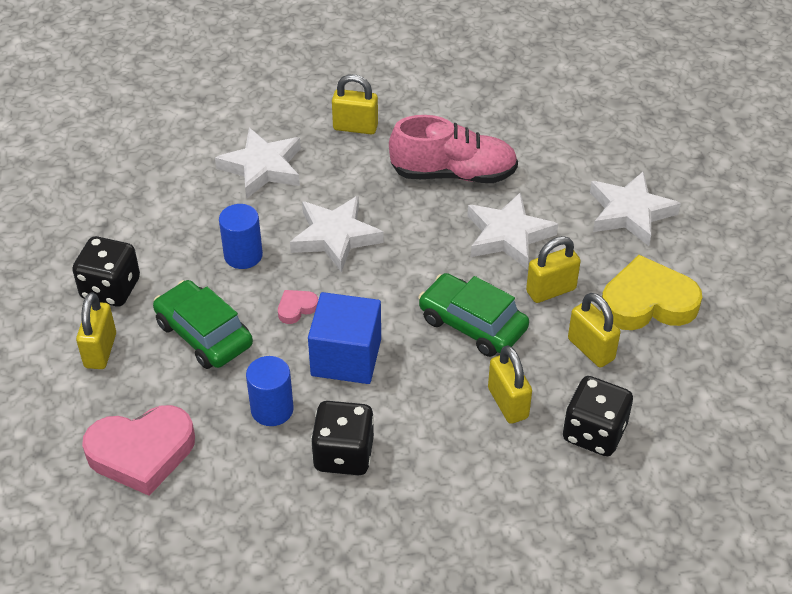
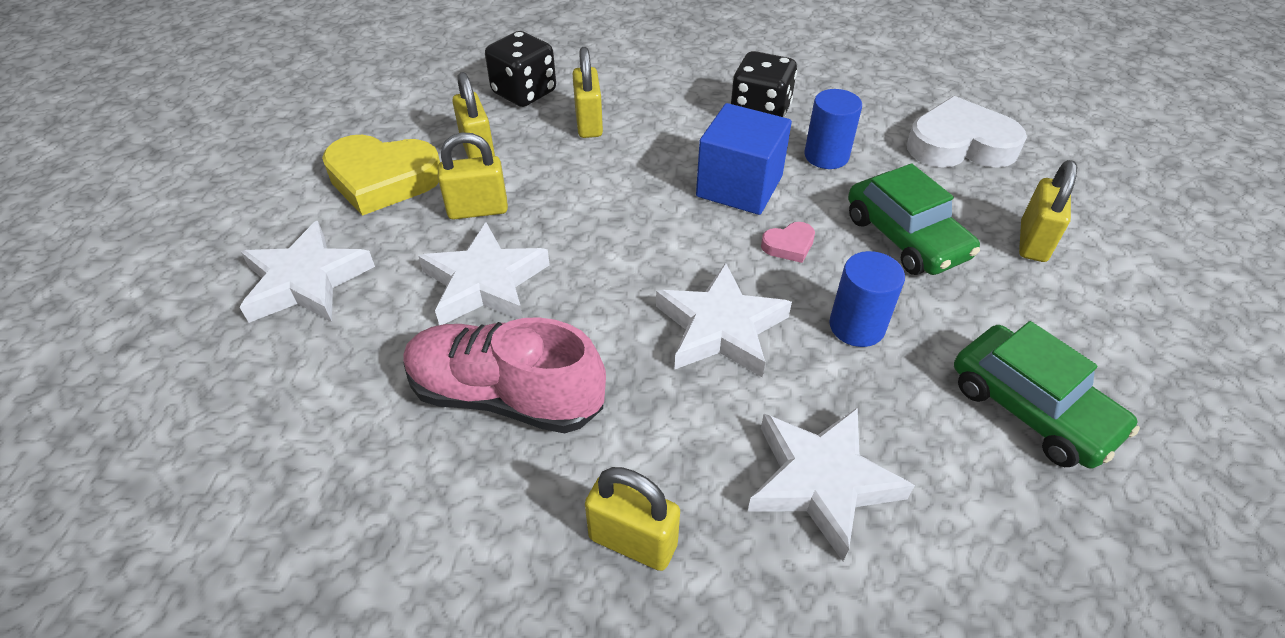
camera: 165 degrees left, 0 degrees up
(110, 289) = (1043, 315): black dice -> none
(142, 453) = (959, 144): pink heart -> white heart
(472, 324) = (587, 193): green car -> green car (1031, 408)

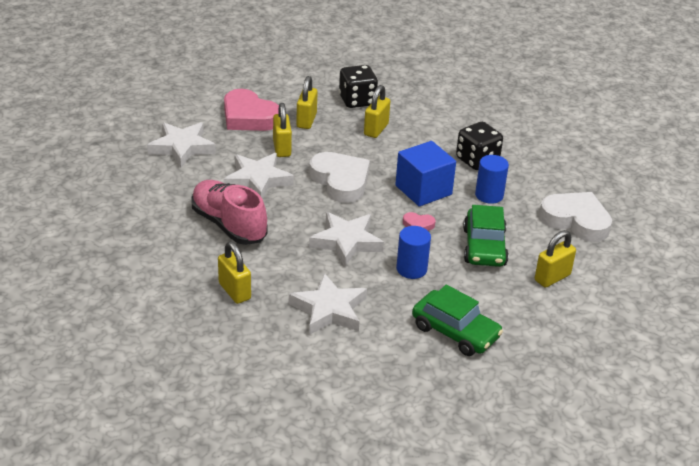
camera: 30 degrees right, 10 degrees down
(383, 179) = (249, 117): yellow heart -> pink heart
(478, 210) = (282, 148): yellow padlock -> yellow padlock turned 60 degrees clockwise
(614, 225) = (340, 181): none -> white heart
(1031, 408) = (455, 332): green car -> green car turned 45 degrees counterclockwise

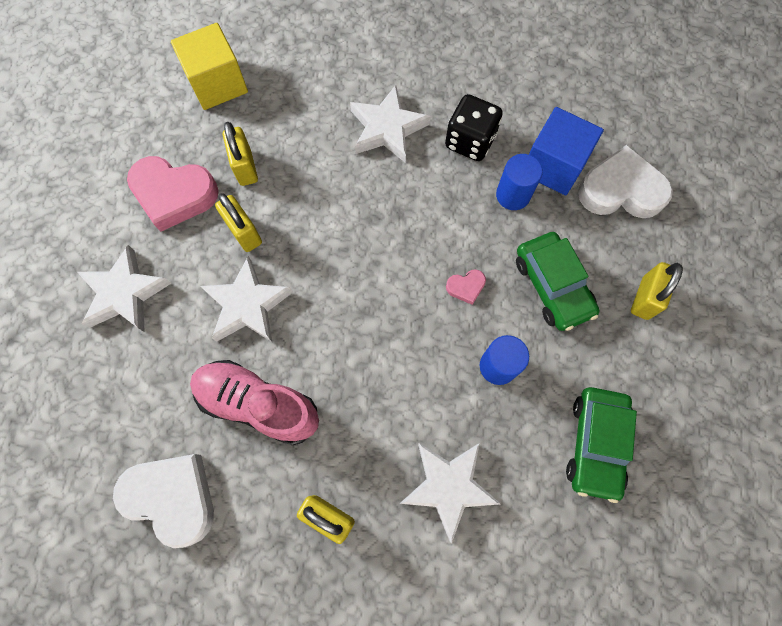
camera: 25 degrees left, 35 degrees up
(318, 79) = (217, 84): none -> yellow cube
(340, 181) = (342, 256): white heart -> white heart (172, 497)
(346, 242) = (405, 359): white star -> white star (387, 128)
(357, 100) = (284, 101): black dice -> none
(376, 129) = (332, 143): yellow padlock -> none
(423, 190) = (440, 223): blue cube -> blue cube (553, 166)
(455, 332) = (595, 444): green car -> green car turned 90 degrees clockwise

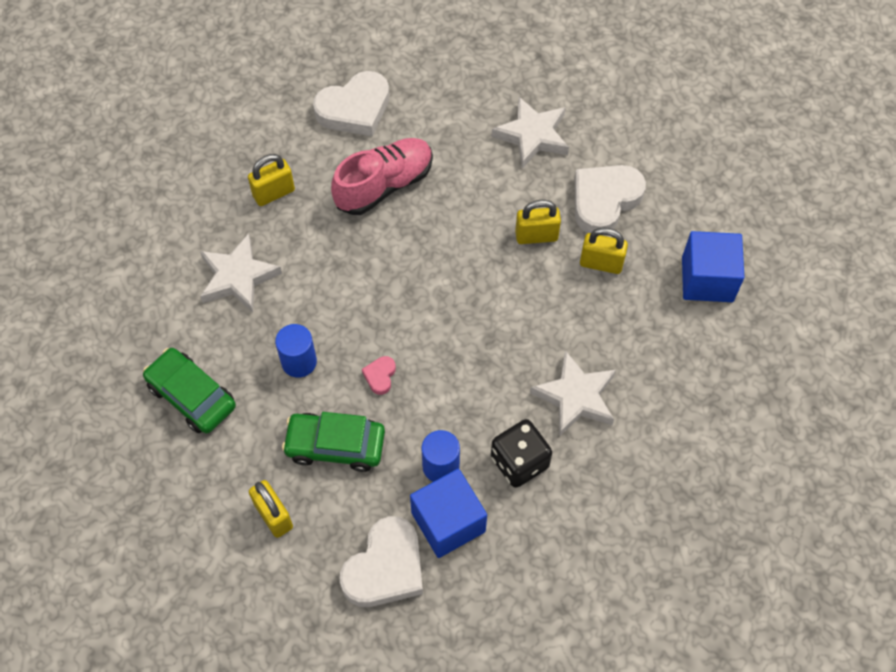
camera: 120 degrees right, 10 degrees down
(174, 195) = (604, 201): pink heart -> white heart
(217, 84) = (707, 279): yellow cube -> blue cube
(247, 305) = (469, 211): white star -> none

